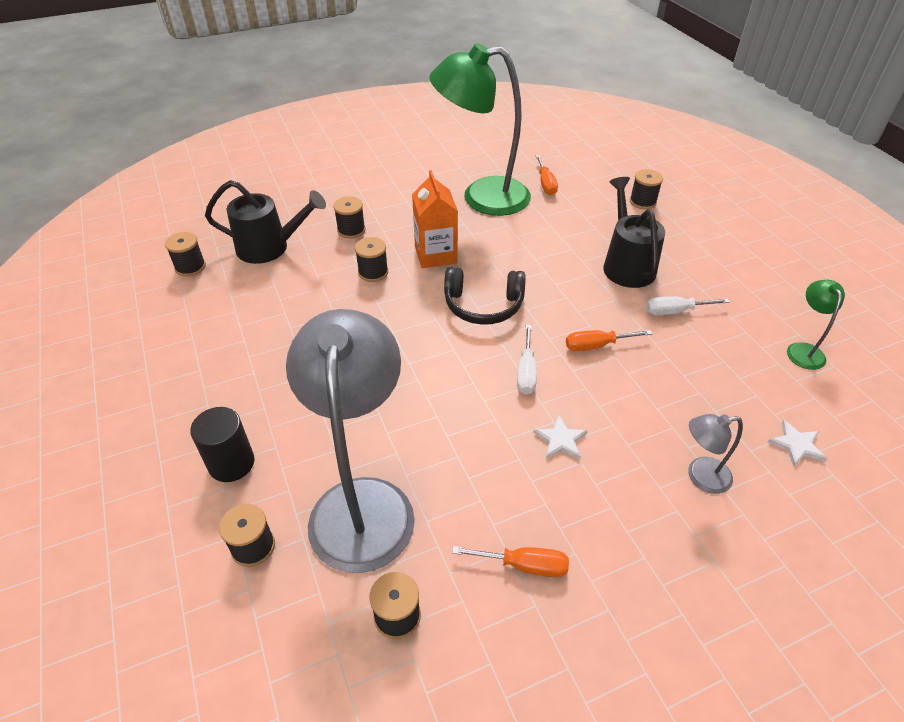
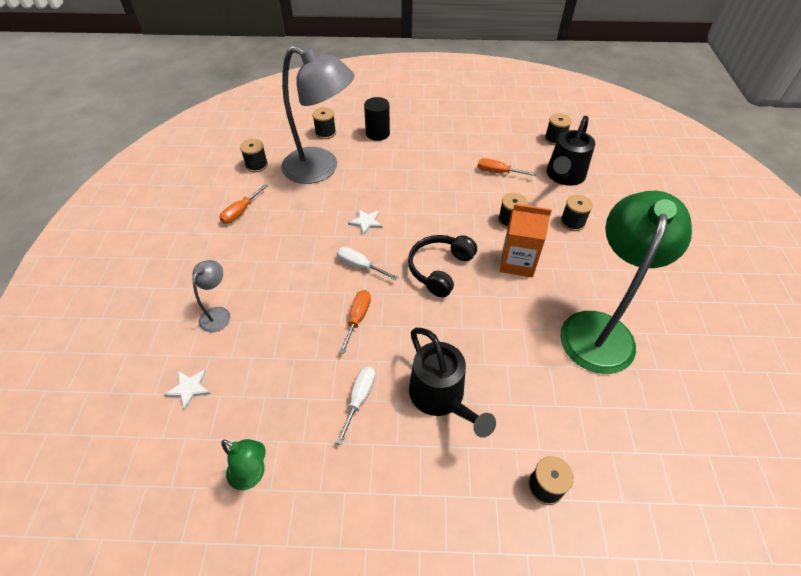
camera: 115 degrees right, 5 degrees up
(545, 184) = (612, 399): orange screwdriver -> orange screwdriver (498, 172)
(560, 440) = (296, 259): white star -> white star (366, 222)
(626, 264) = (441, 398): black watering can -> black watering can turned 45 degrees clockwise

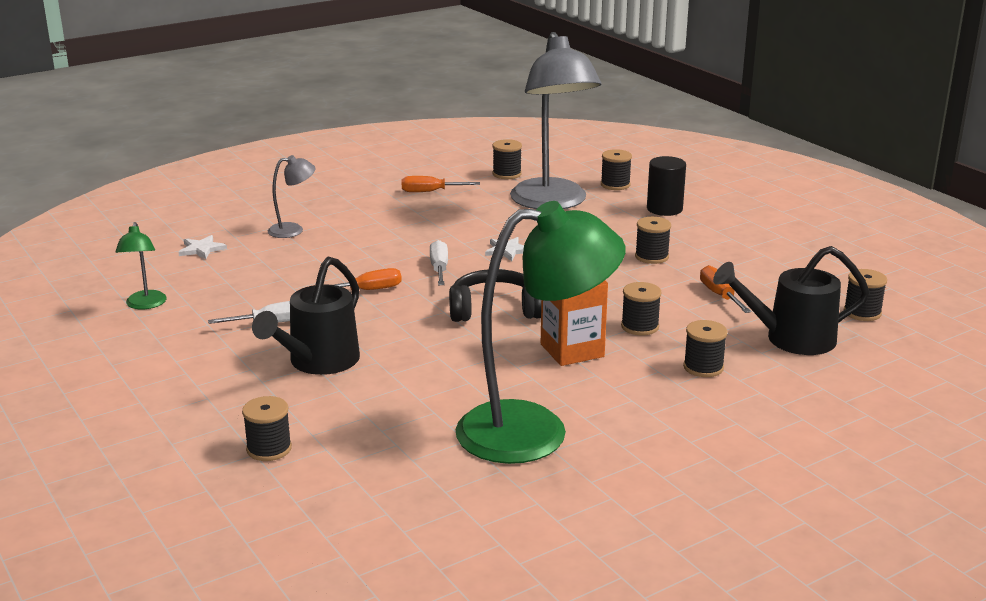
camera: 55 degrees right, 25 degrees down
(431, 170) = (651, 256): none -> black spool

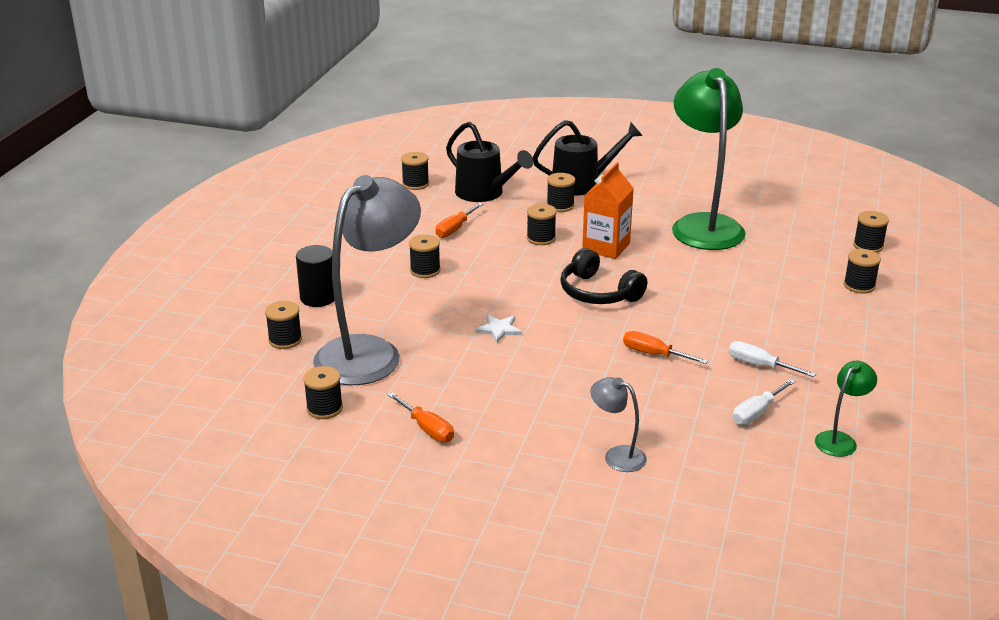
camera: 130 degrees left, 5 degrees up
(201, 249) = (727, 481): white star -> none
(317, 514) = (868, 246): none -> black spool
(318, 362) = (766, 319): black watering can -> black watering can (583, 183)
(439, 268) = (573, 343): white screwdriver -> white screwdriver (757, 413)
(535, 430) = (703, 225): green lamp -> green lamp turned 45 degrees clockwise

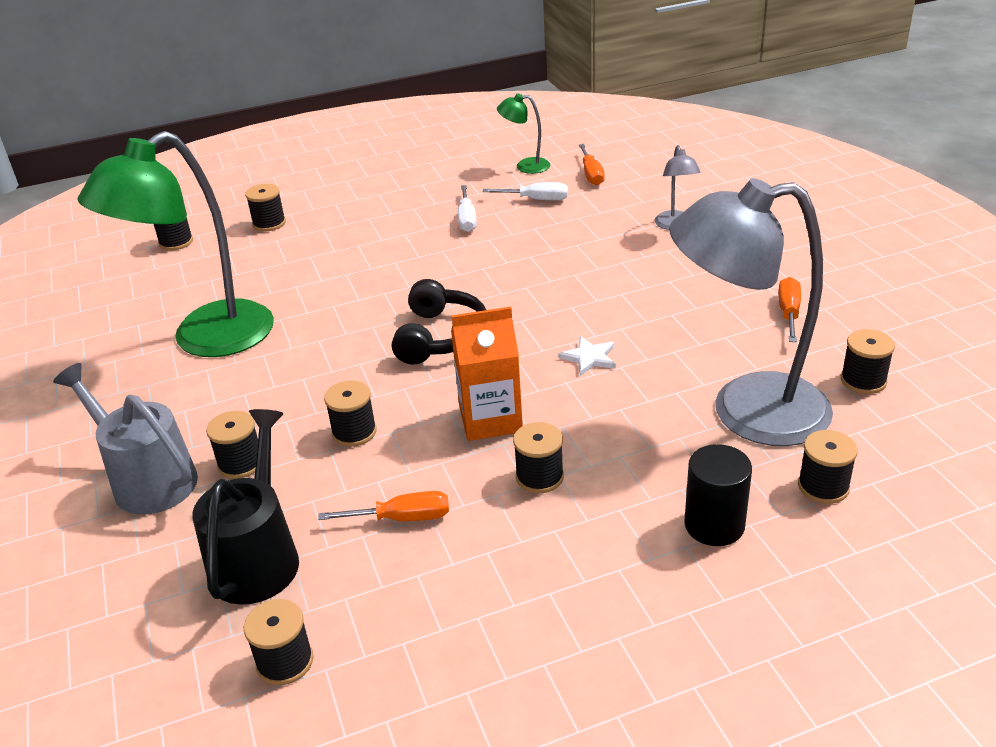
camera: 125 degrees left, 5 degrees up
(583, 183) = (147, 479): black watering can -> grey watering can
(606, 247) = (329, 377): orange carton -> orange carton (490, 419)
(654, 354) = (514, 265): orange screwdriver -> orange screwdriver (591, 174)

